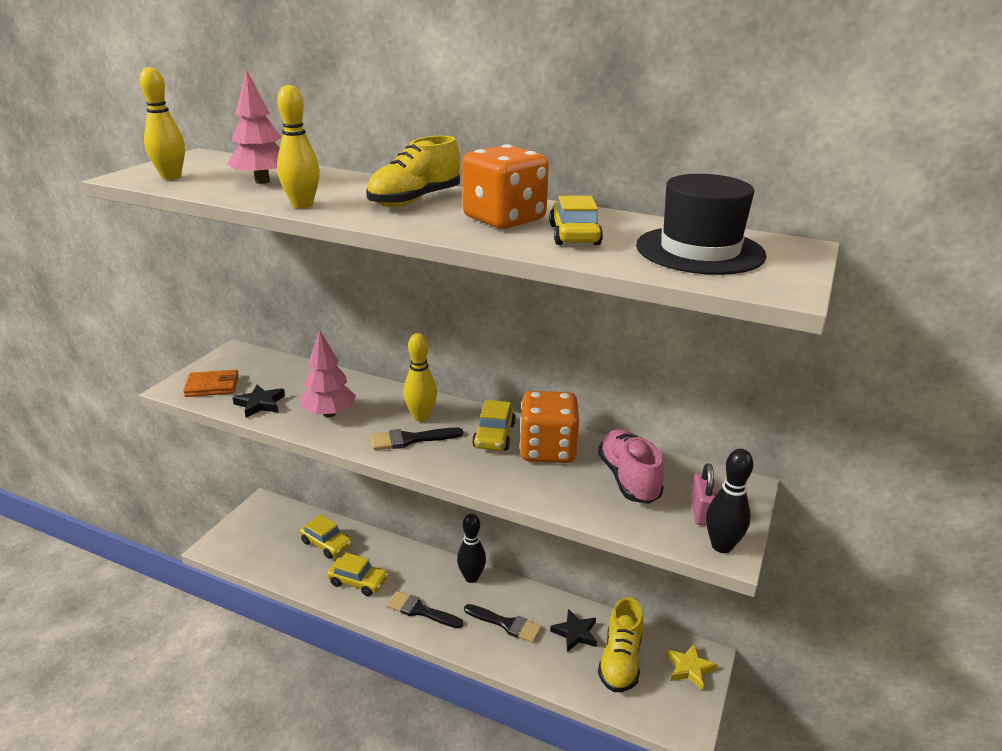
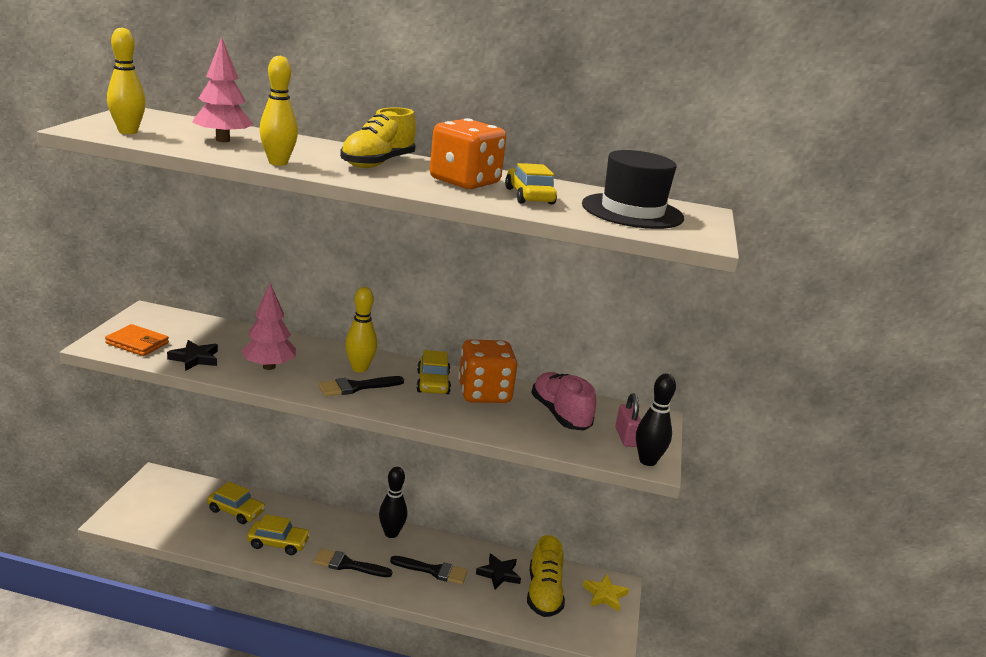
camera: 15 degrees left, 5 degrees down
(212, 386) = (137, 343): orange wallet -> orange wallet turned 45 degrees clockwise

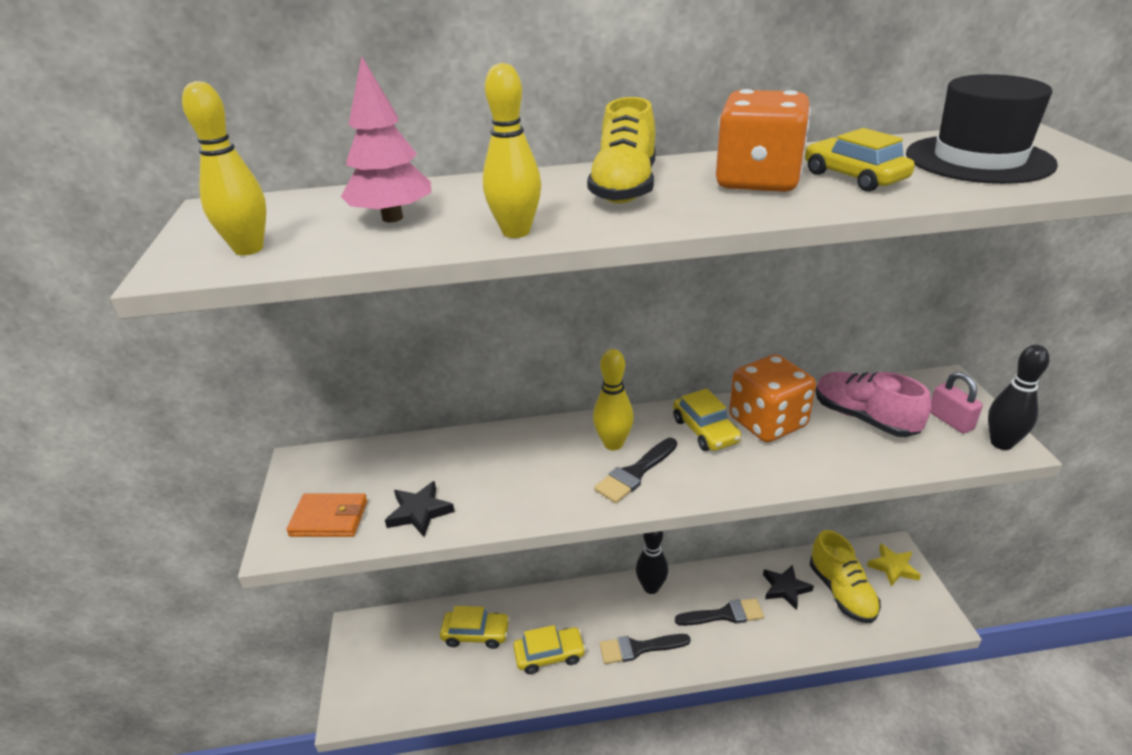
camera: 15 degrees left, 10 degrees up
(269, 366) = (515, 486): pink tree -> none

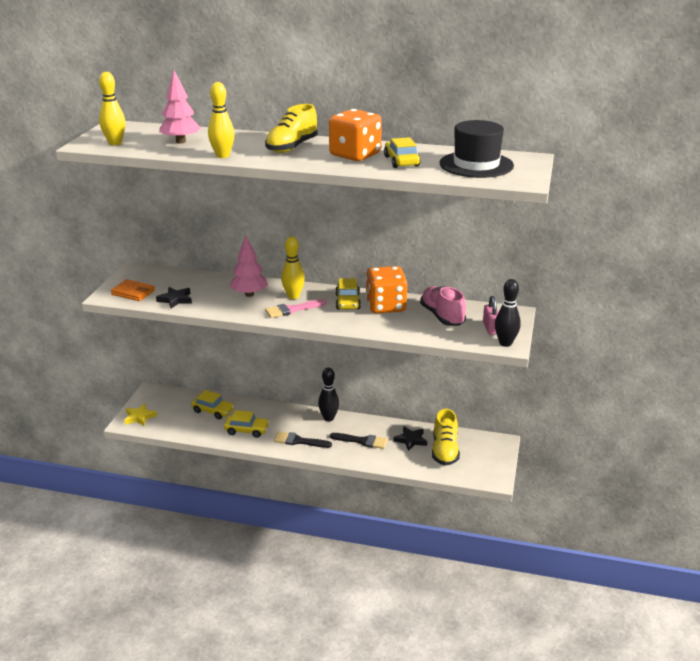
camera: 20 degrees right, 5 degrees down
(539, 461) = (249, 294): none -> pink tree
(635, 473) = (292, 310): black brush -> pink brush
(893, 567) = (491, 449): yellow star -> yellow star (139, 417)

